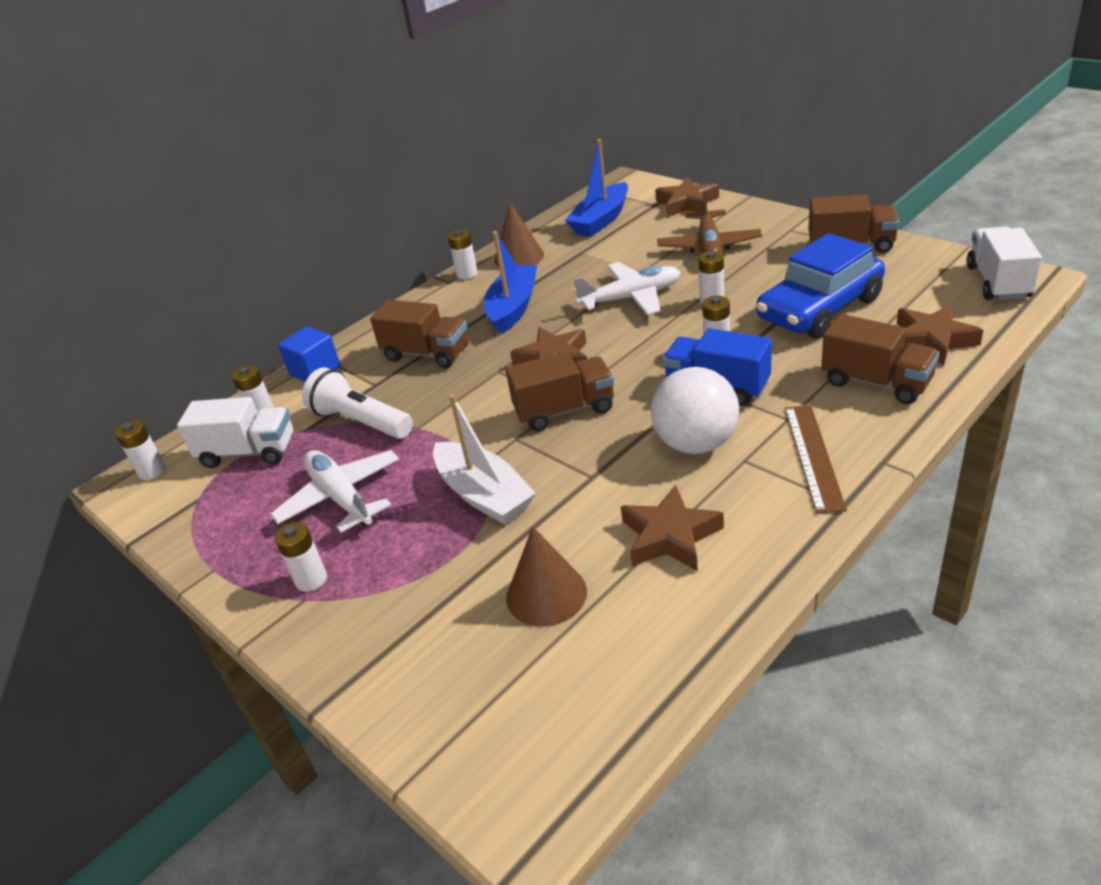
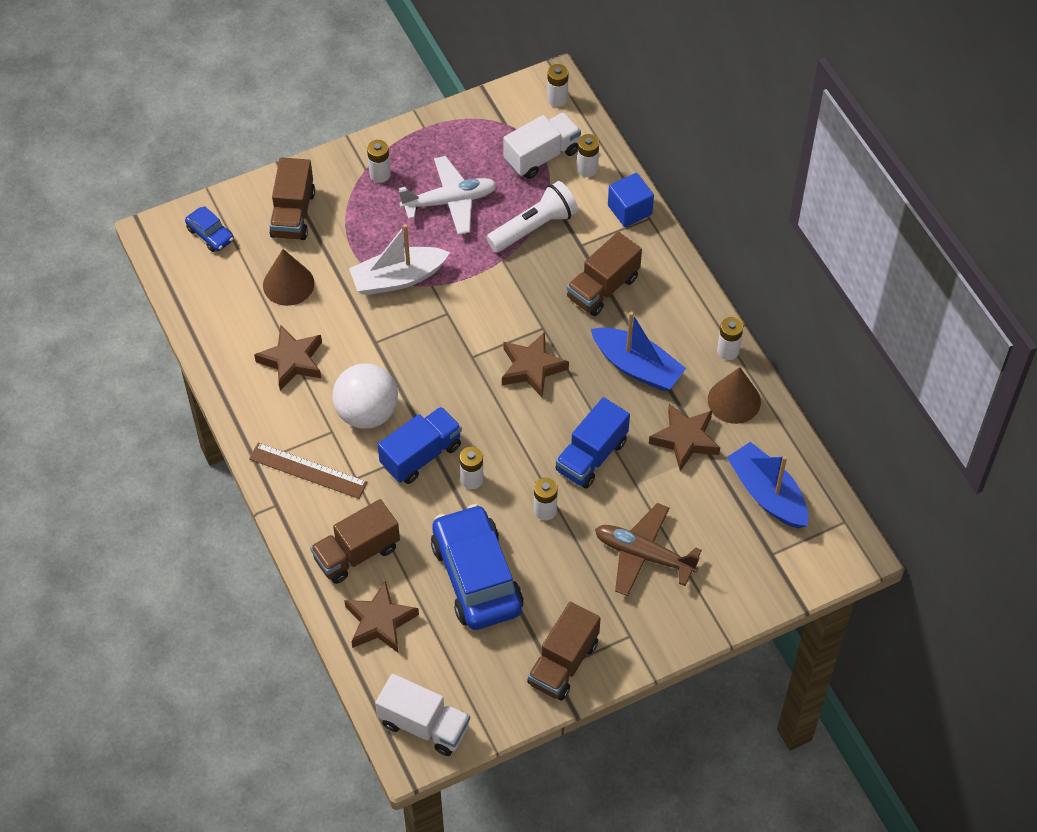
camera: 105 degrees right, 20 degrees up
(248, 452) = (542, 156): white truck -> white truck turned 150 degrees counterclockwise
(496, 735) = (210, 234): none -> blue car
(564, 410) = (460, 352): brown truck -> brown truck (293, 214)
(631, 298) = (591, 456): white plane -> blue truck
(687, 203) = (752, 582): brown star -> brown star (685, 439)

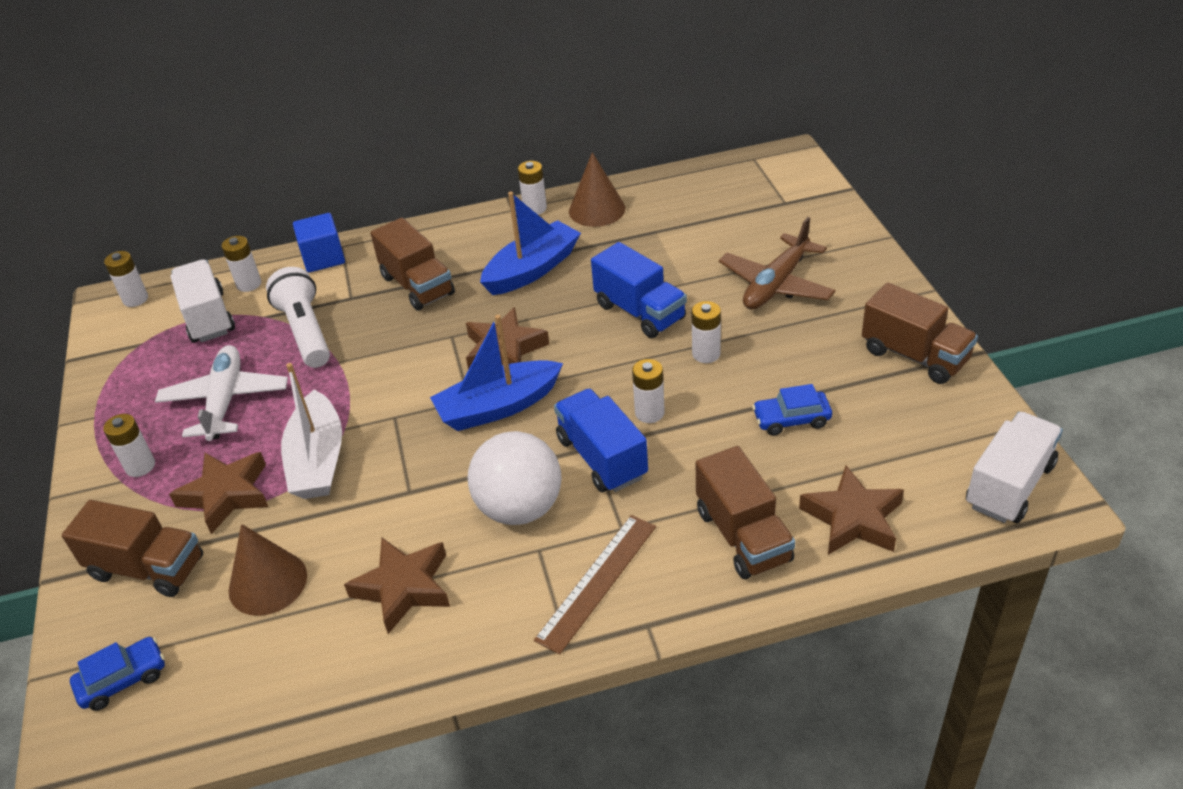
camera: 75 degrees left, 15 degrees down
(476, 576) = (791, 419): blue car -> blue car, size x0.46
(685, 439) = (635, 244): brown star -> brown star (226, 495)
(767, 494) = (714, 199): blue boat -> blue boat (498, 407)

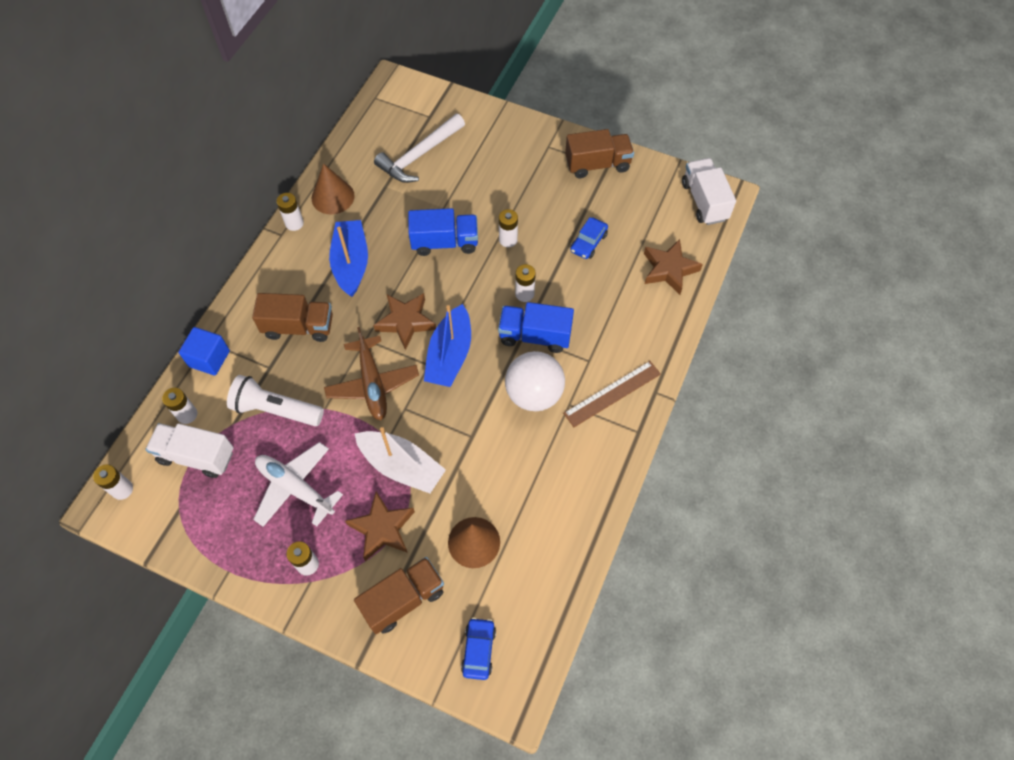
camera: 55 degrees left, 20 degrees up
(404, 588) = (538, 479): brown star -> none
(597, 582) = (612, 394): brown ruler -> brown ruler turned 75 degrees clockwise
(725, 227) = (419, 155): none -> white hammer
(743, 536) = (639, 317): brown truck -> none
(776, 284) = (489, 172): brown plane -> brown plane (372, 384)

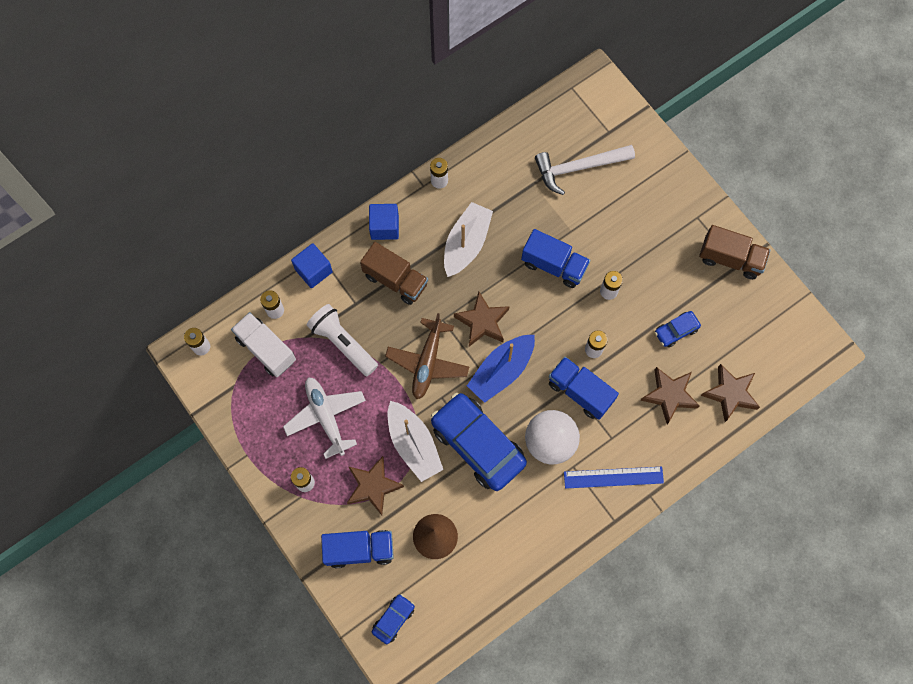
camera: 30 degrees right, 10 degrees up
(262, 286) = (384, 227): none -> blue cube
(333, 197) = (483, 171): brown cone -> none
(351, 263) = (466, 244): blue boat -> white boat
(403, 599) = (359, 549): brown truck -> blue truck
(466, 433) = (477, 444): none -> blue car
(612, 394) = (613, 477): brown ruler -> blue ruler
(617, 297) = (669, 395): none -> brown star
(704, 201) = (803, 345): white truck -> none

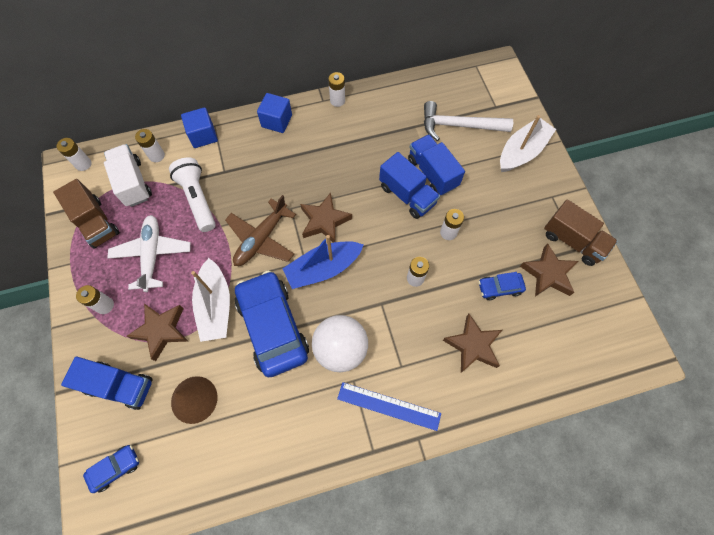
camera: 20 degrees right, 5 degrees down
(395, 280) = (266, 164): brown truck -> brown truck (96, 223)
(466, 244) = (338, 155): white boat -> white boat (522, 152)
(580, 392) = (387, 312): blue truck -> blue truck (432, 173)
(730, 394) = (534, 365): brown star -> brown star (548, 274)

